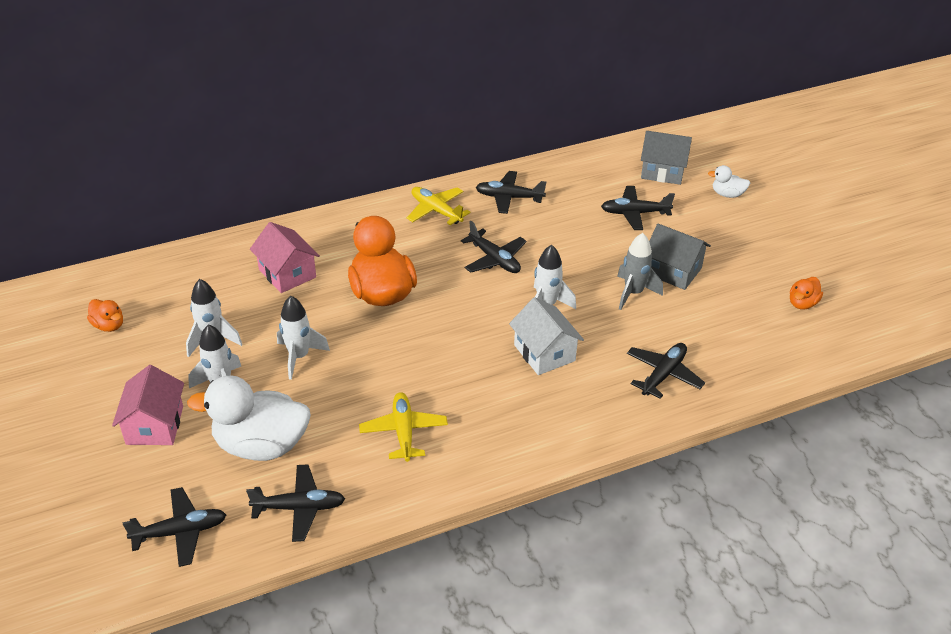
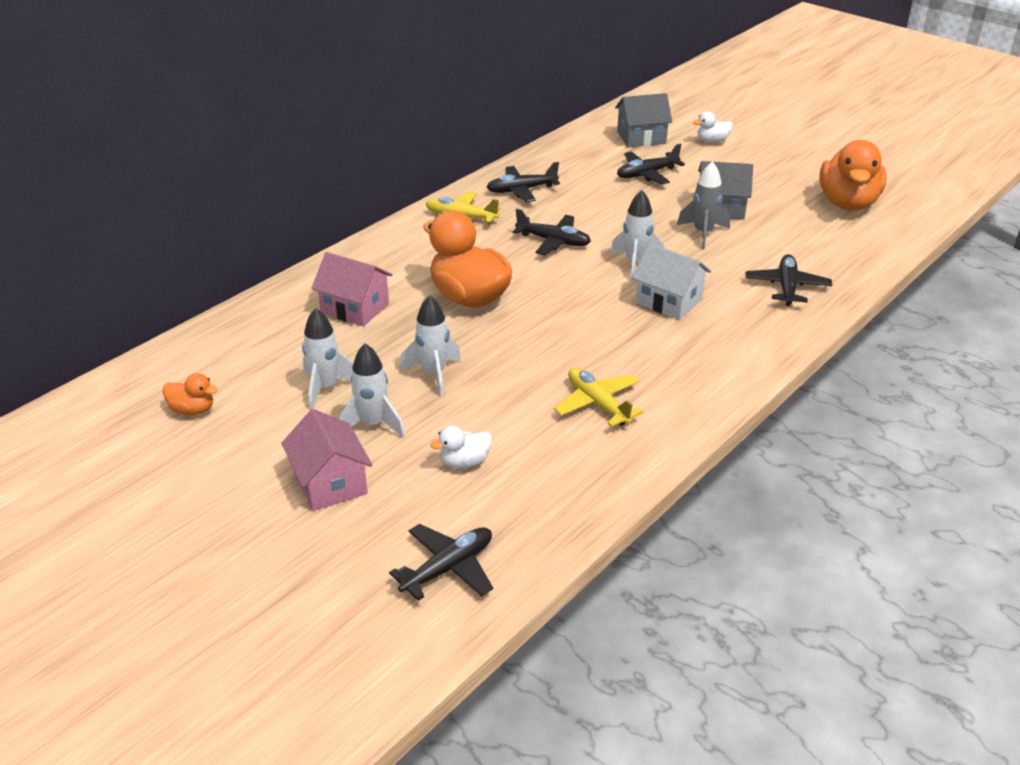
camera: 25 degrees left, 5 degrees down
(261, 445) = (464, 462): white duck -> white duck, size x0.46
(299, 508) = (554, 502): black plane -> none
(802, 303) = (847, 203): orange duck -> orange duck, size x2.16

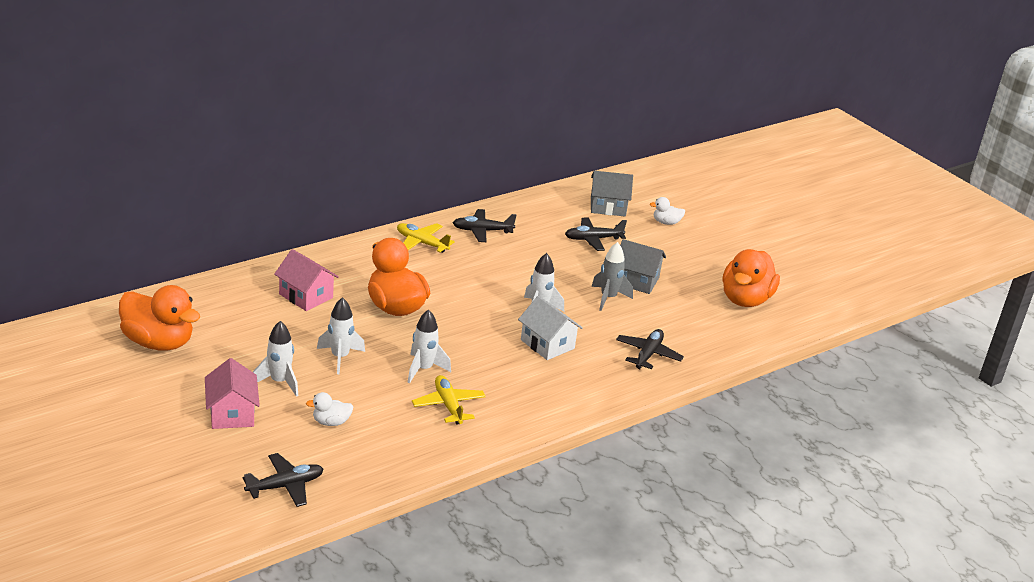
camera: 10 degrees right, 5 degrees down
(192, 410) = (158, 342): orange duck -> orange duck, size x2.16
(326, 388) = (258, 349): white rocket -> white rocket (423, 369)
(553, 241) = (484, 278): black plane -> none

